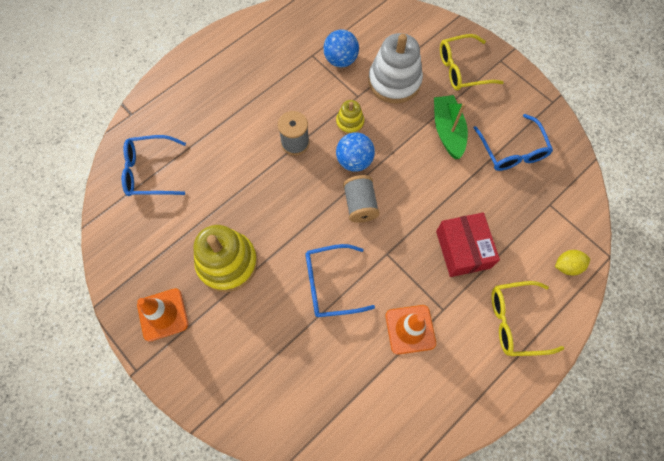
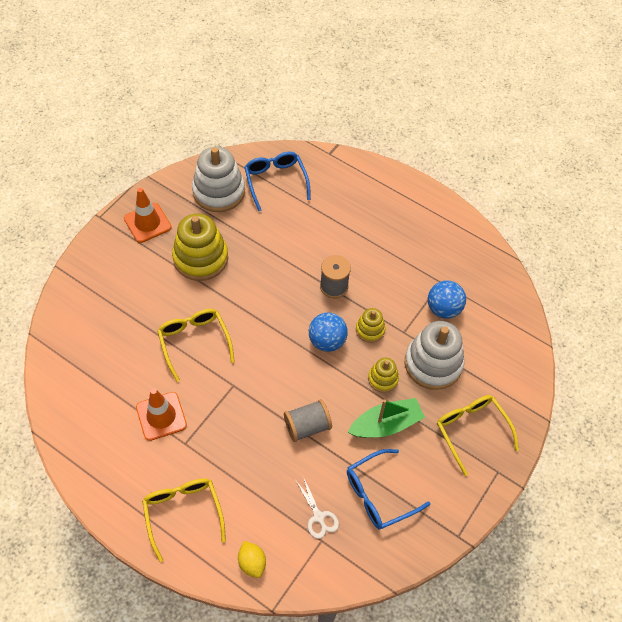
camera: 75 degrees right, 10 degrees down
(144, 231) = (219, 191): none -> white stacking toy
(330, 284) = (194, 342): blue glasses -> yellow glasses
(360, 205) = (280, 354): grey spool -> grey spool (307, 426)
(402, 123) = (383, 379): none -> yellow stacking toy
(463, 249) = (251, 455): red box -> none
(528, 202) = (318, 517): none -> white scissors

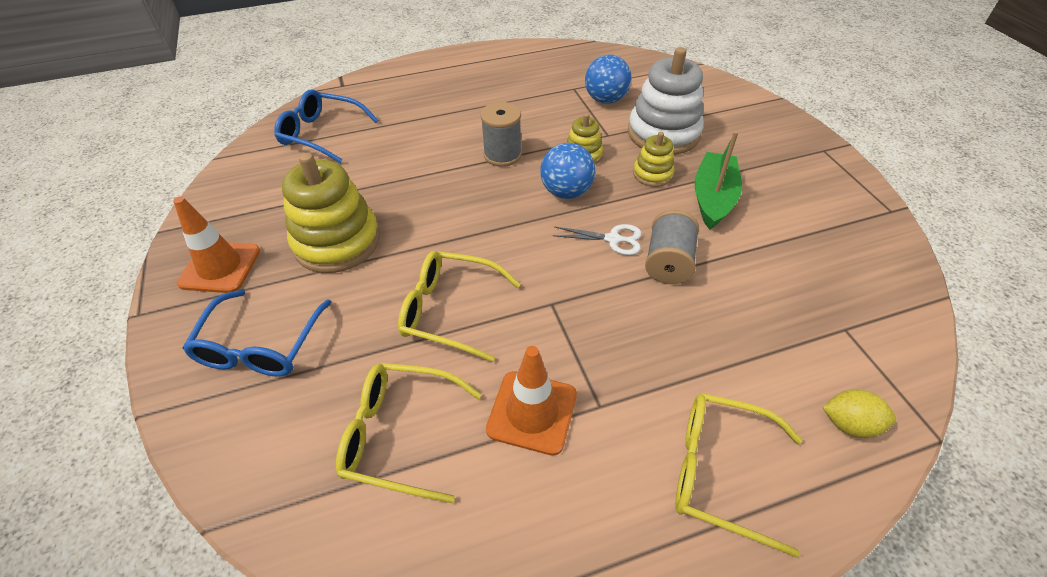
camera: 50 degrees left, 10 degrees down
(219, 191) = (271, 181): white stacking toy -> none
(318, 517) = (807, 314): white scissors -> white scissors (613, 239)
(379, 494) = (804, 246): blue glasses -> blue glasses (260, 346)
(471, 430) = (763, 145): yellow glasses -> yellow glasses (399, 435)

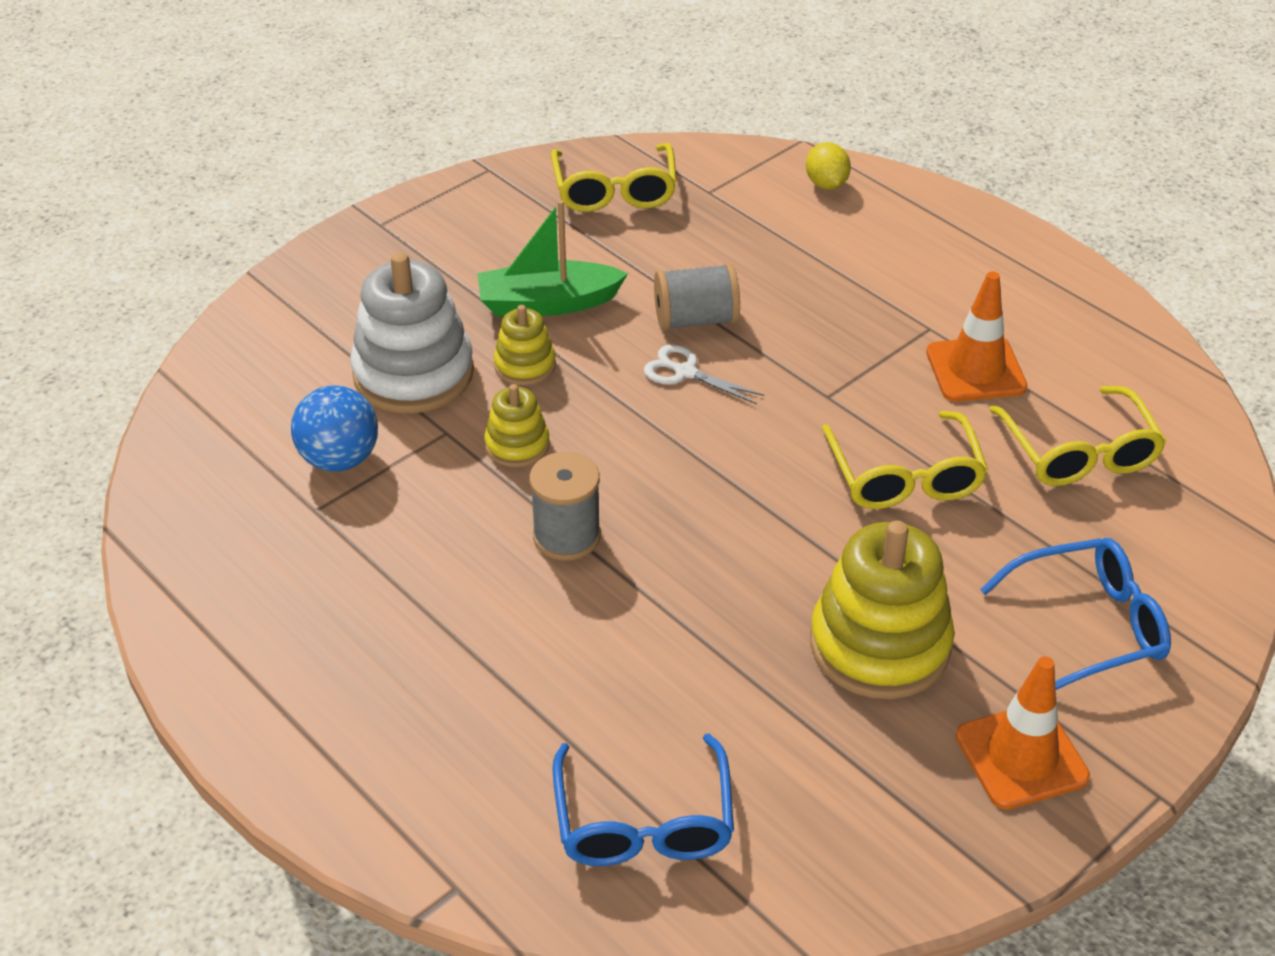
camera: 115 degrees left, 5 degrees down
(566, 192) = (616, 439): blue ball -> none
(613, 239) = (685, 372): white scissors -> white scissors turned 45 degrees counterclockwise
(719, 472) = (935, 246): yellow glasses -> yellow glasses (614, 191)

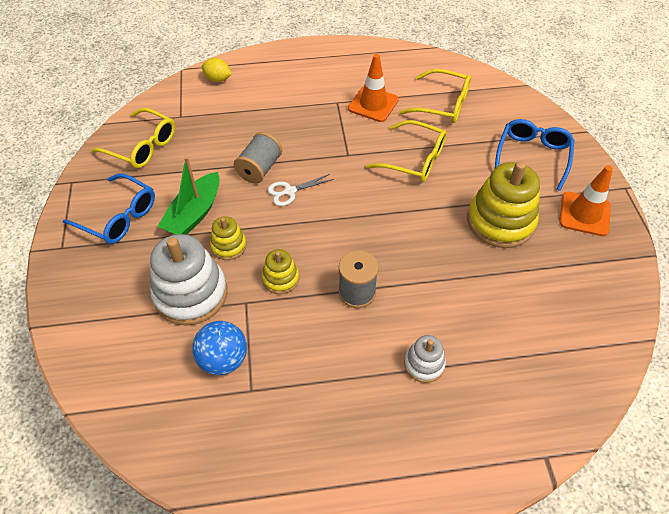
camera: 55 degrees left, 10 degrees up
(504, 671) = (424, 364): none -> white stacking toy
(643, 821) = (547, 358): blue glasses -> blue glasses (119, 217)

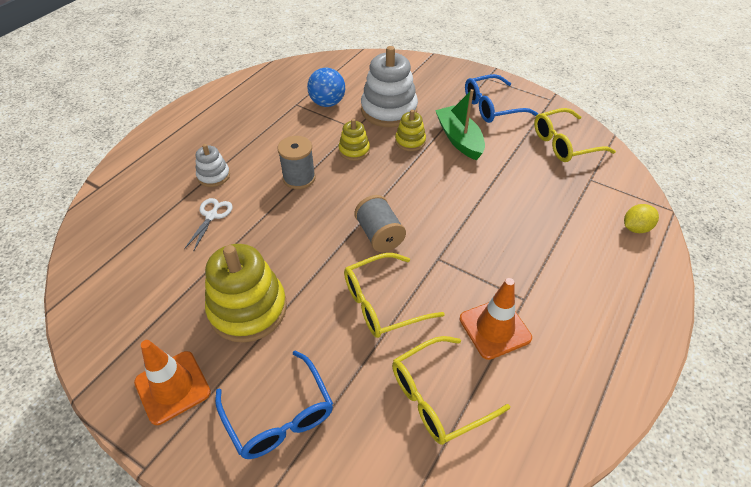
camera: 130 degrees right, 5 degrees down
(259, 169) = (475, 193): grey spool -> grey spool (379, 235)
(290, 191) = (430, 197): white scissors -> white scissors (211, 216)

